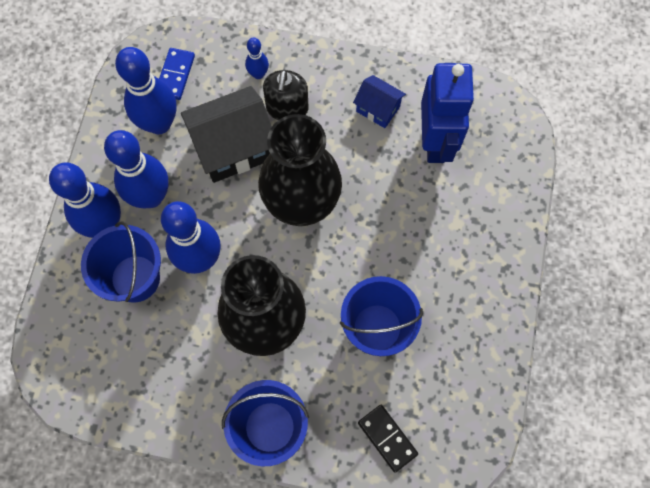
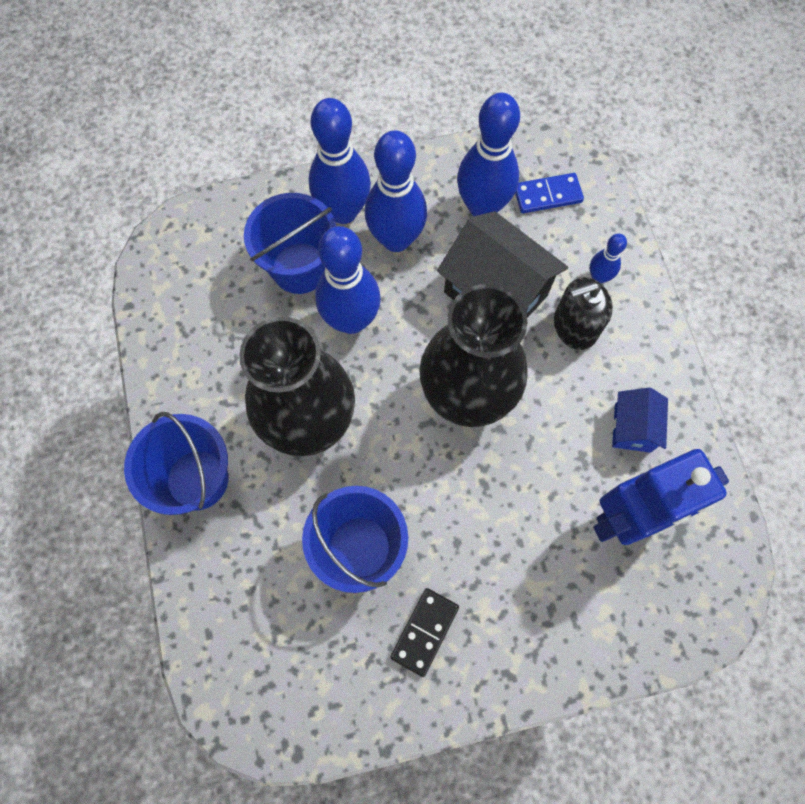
camera: 65 degrees right, 0 degrees up
(387, 438) = (236, 617): black domino -> black domino (425, 632)

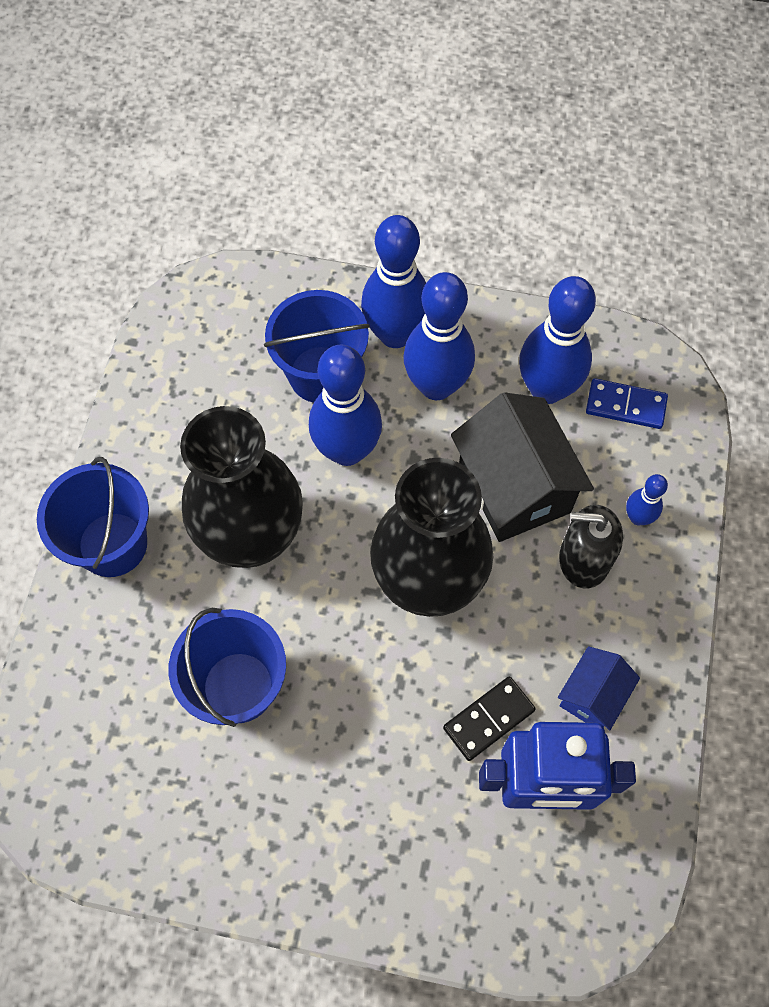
camera: 25 degrees right, 5 degrees down
(425, 632) = (261, 804): black domino -> black domino (489, 719)

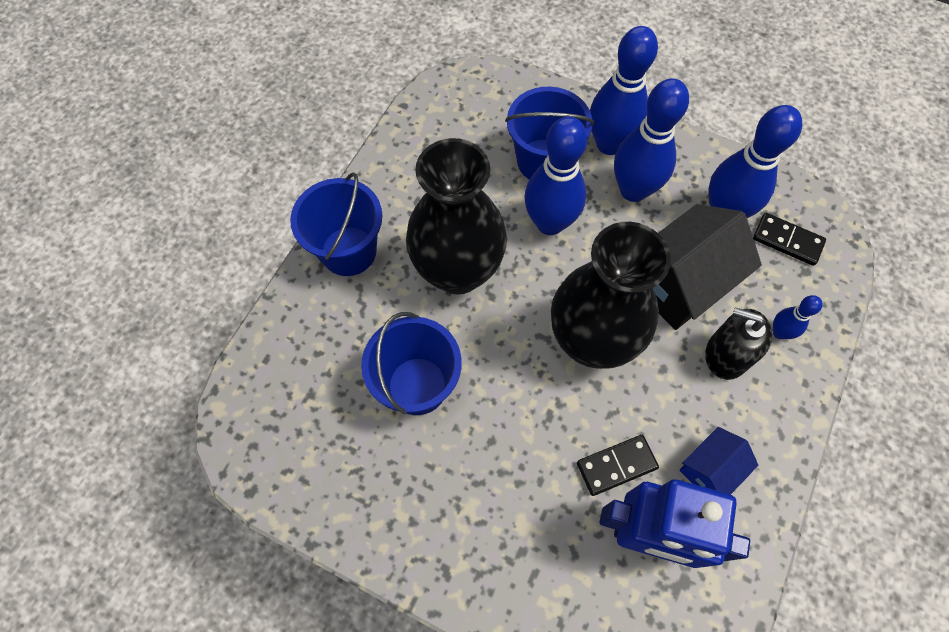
camera: 15 degrees right, 0 degrees up
(514, 487) = (679, 283): black house -> black house turned 60 degrees clockwise
(625, 406) = (787, 241): blue domino -> black domino

